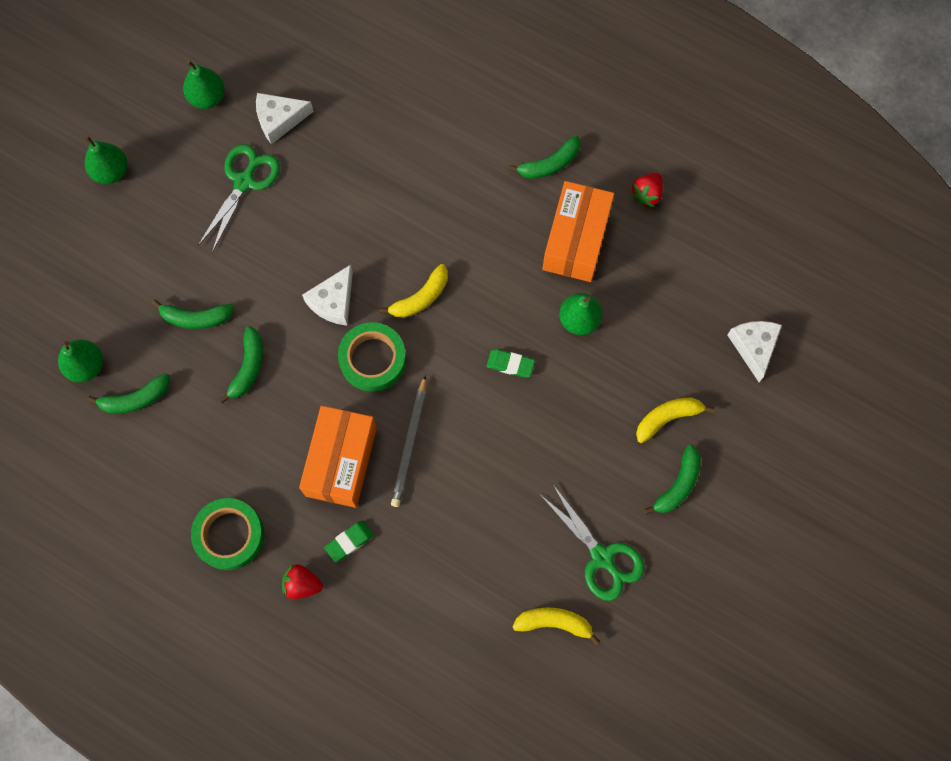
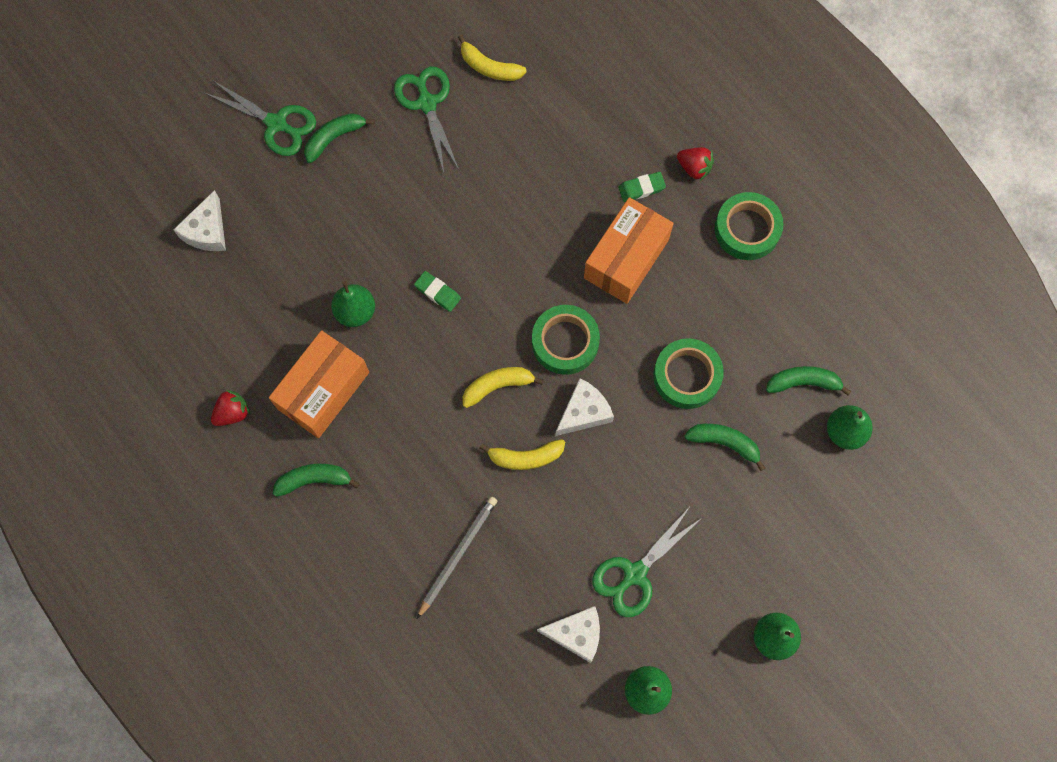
camera: 160 degrees left, 0 degrees up
(248, 367) = (687, 376): green banana -> green tape
(410, 443) = (558, 253): grey pencil -> grey pencil (457, 555)
(667, 418) = (316, 196): yellow banana -> yellow banana (525, 457)
(742, 479) = (276, 124): none -> green scissors

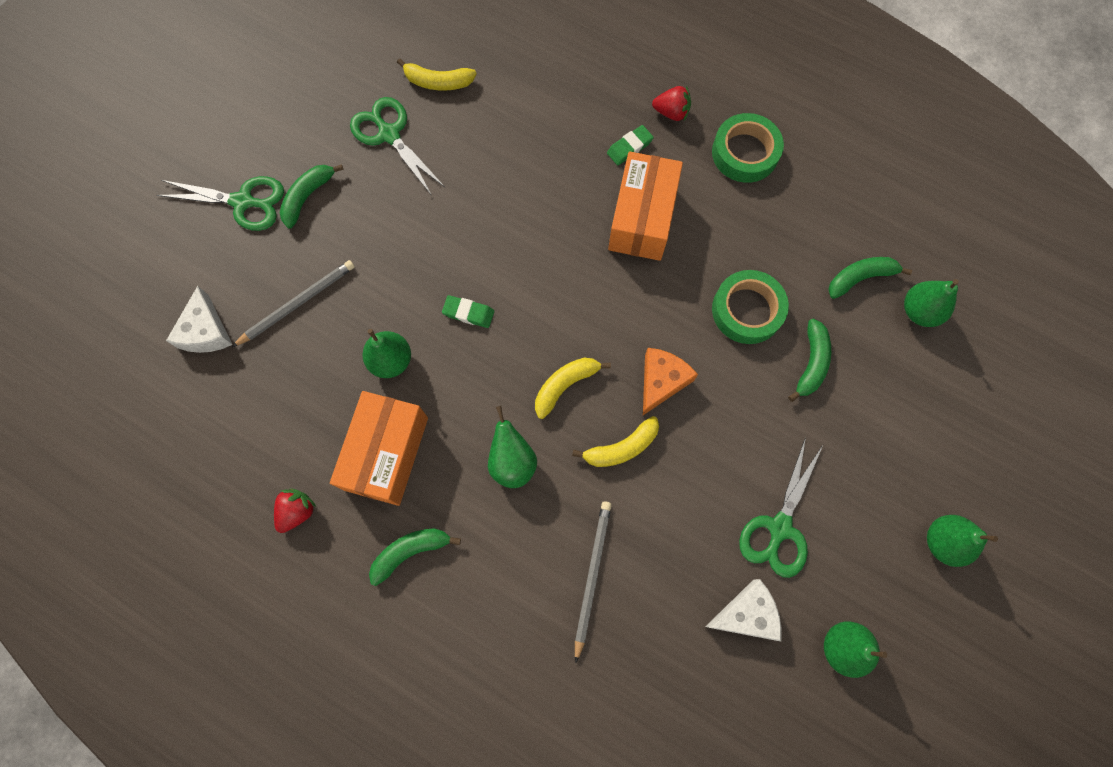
camera: 20 degrees left, 0 degrees up
(292, 233) = (297, 304): none -> grey pencil
(427, 435) = (512, 461): none -> green pear
(565, 342) = (615, 318): green tape -> none
(584, 412) = (661, 381): white cheese -> orange cheese
(724, 443) = (811, 363): green banana -> green banana turned 105 degrees clockwise

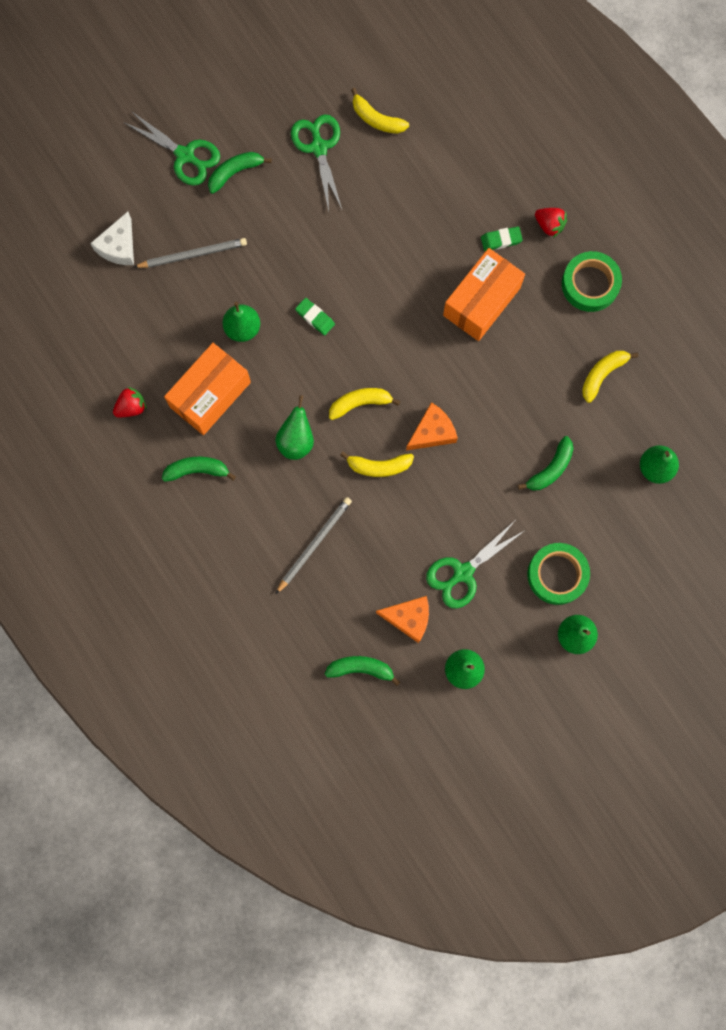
camera: 25 degrees right, 5 degrees up
(746, 614) = (408, 618): white cheese -> orange cheese
(747, 310) = (524, 408): green tape -> green tape (557, 575)
(809, 238) = (602, 375): none -> yellow banana
(860, 278) = (624, 422): green banana -> green banana (361, 669)

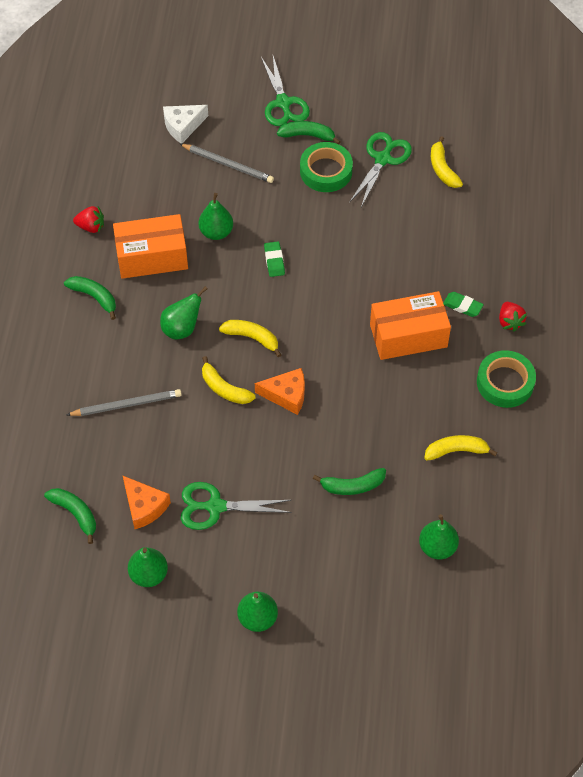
camera: 40 degrees right, 20 degrees down
(557, 575) = (286, 564): green tape -> green tape (326, 171)

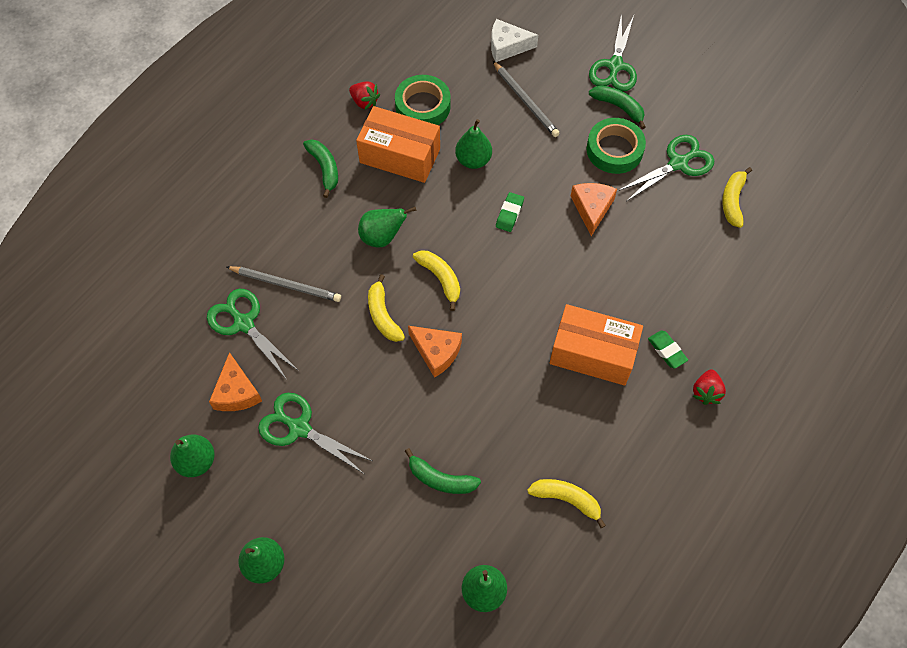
camera: 30 degrees right, 5 degrees up
(75, 513) = (173, 365): green banana -> none
(112, 451) = (244, 323): none -> green scissors
(337, 226) = (592, 208): none -> orange cheese
(505, 382) = (661, 454): green tape -> green tape (423, 106)

